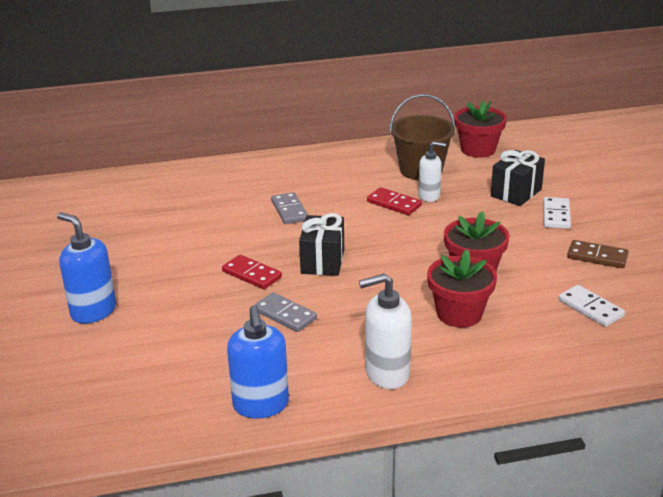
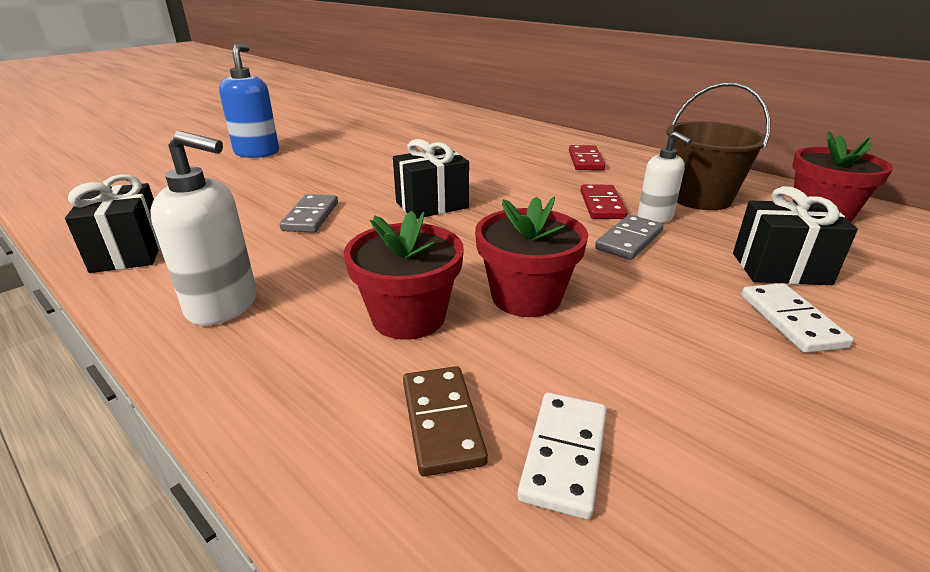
camera: 55 degrees right, 0 degrees up
(252, 274) = (370, 184): red domino -> red domino (585, 160)
(261, 405) = (129, 252): blue soap dispenser -> black gift
(289, 210) = (504, 167): grey domino -> grey domino (629, 240)
(386, 373) = (223, 305): white soap dispenser -> white soap dispenser turned 150 degrees clockwise
(556, 215) = (791, 320): white domino -> white domino turned 75 degrees counterclockwise
(597, 257) = (746, 407): brown domino -> brown domino (441, 422)

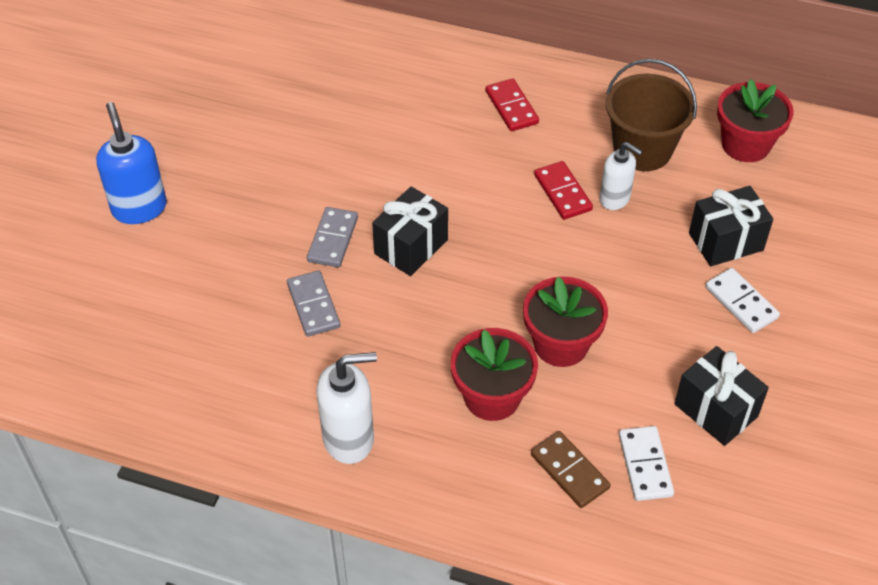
camera: 25 degrees left, 20 degrees up
(129, 252) = (201, 414): black gift -> black gift (716, 410)
(629, 240) = (605, 242): grey domino -> grey domino (332, 239)

